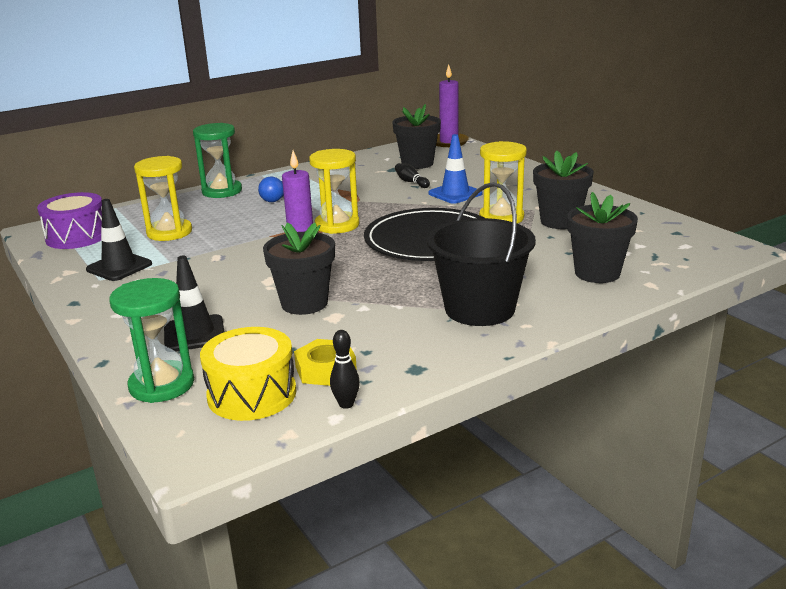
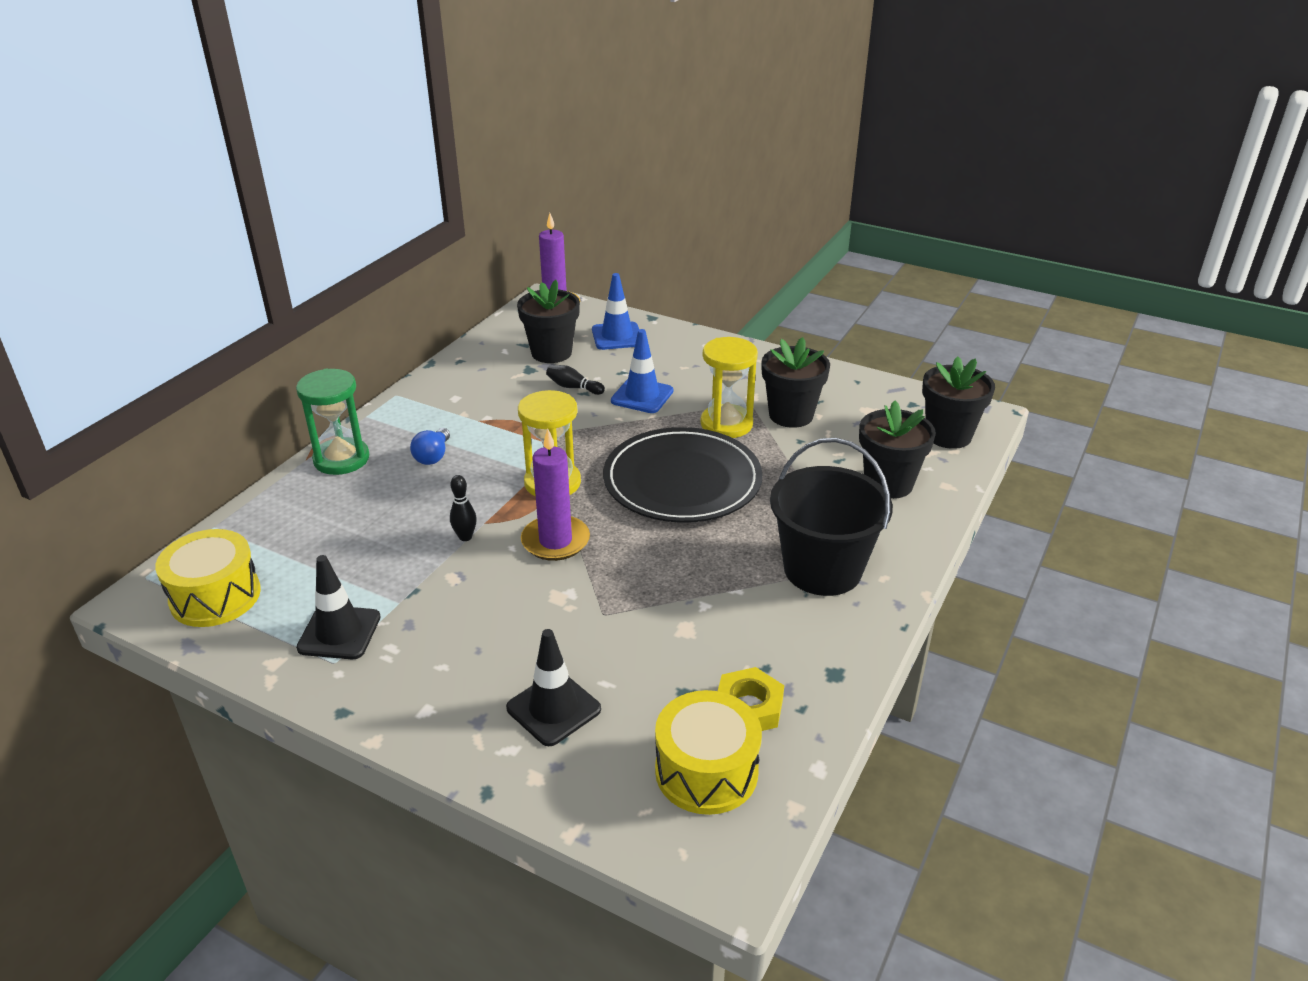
camera: 30 degrees left, 10 degrees up
(77, 236) = (215, 596): purple drum -> yellow drum
(162, 385) = (594, 797): green hourglass -> none
(169, 232) = (345, 552): yellow hourglass -> none
(304, 303) = (634, 620): black flower pot -> black flower pot (948, 435)
(346, 404) = (812, 746): black bowling pin -> black bowling pin (465, 537)
(474, 162) = (617, 336): none -> blue traffic cone

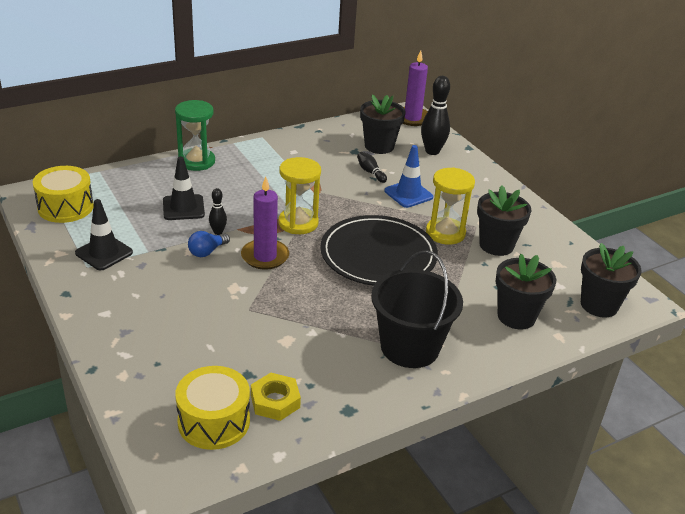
camera: 30 degrees right, 0 degrees up
(433, 456) = (247, 180): blue light bulb -> blue light bulb (207, 251)
(553, 709) = (168, 345): black traffic cone -> black traffic cone (183, 208)
(617, 336) = (432, 151): blue traffic cone -> black bowling pin

